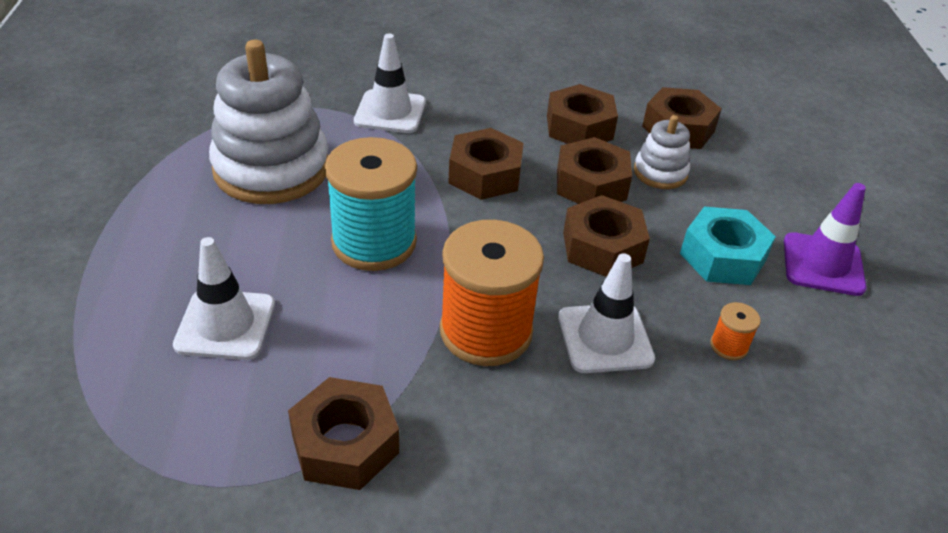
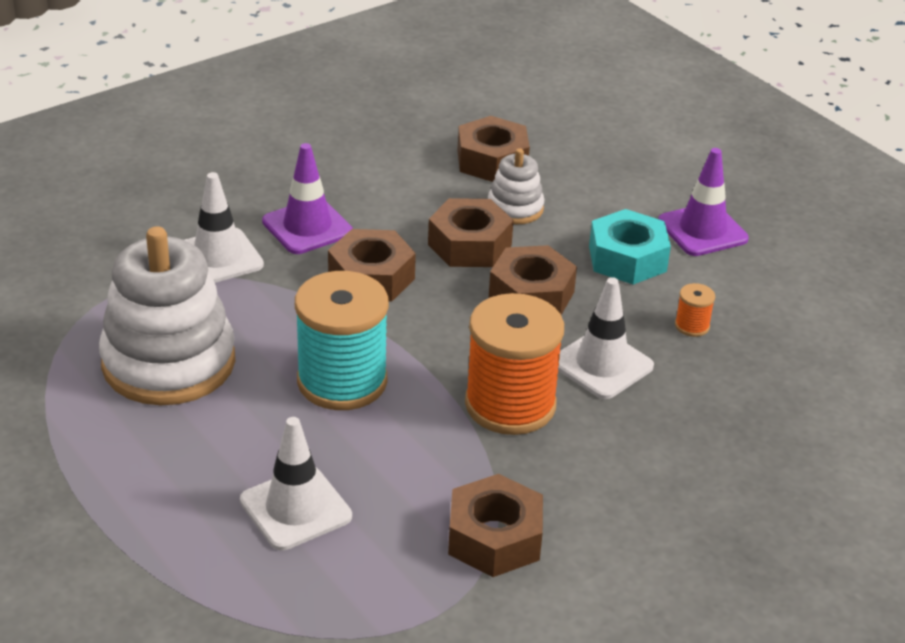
camera: 35 degrees left, 5 degrees down
(478, 118) = (307, 227): none -> purple traffic cone
(579, 127) = (407, 196): brown nut -> none

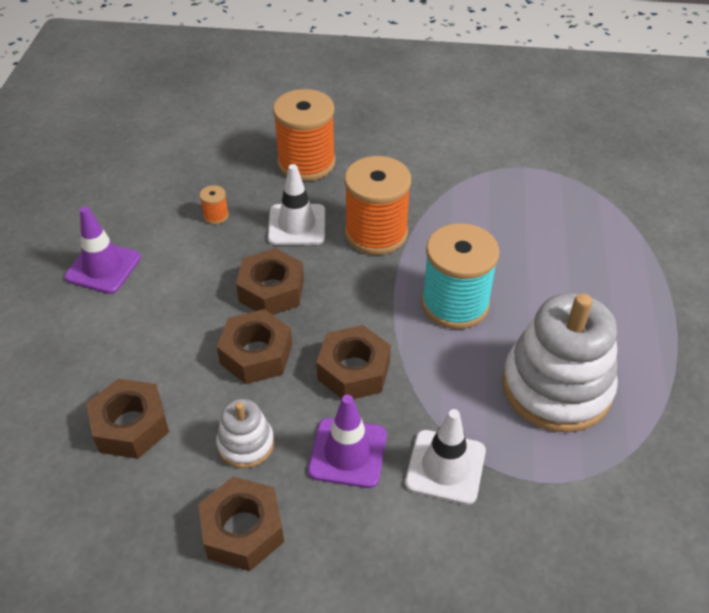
camera: 135 degrees left, 10 degrees up
(295, 508) = (552, 247): white traffic cone -> none
(494, 538) = (464, 180): brown nut -> brown nut (242, 530)
(515, 208) = (183, 365): white stacking toy -> white stacking toy (246, 444)
(627, 258) = (178, 278): turquoise nut -> none
(703, 440) = (306, 163): none -> orange spool

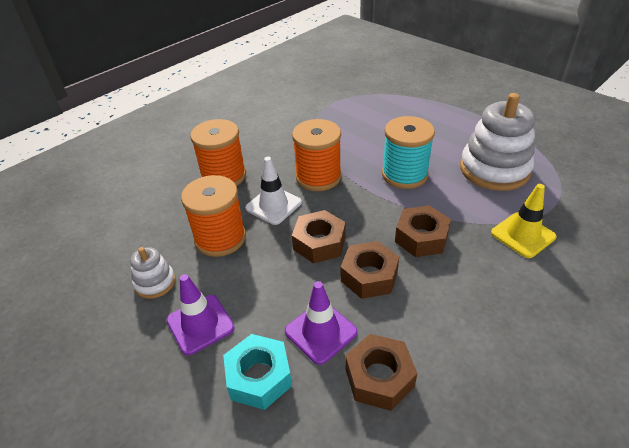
camera: 50 degrees left, 5 degrees down
(74, 340) = (259, 377): none -> turquoise nut
(216, 216) = (220, 238): orange spool -> orange spool, size x2.44
(242, 530) = (518, 352): brown nut -> none
(246, 444) = (444, 317): white stacking toy -> white stacking toy (155, 282)
(348, 453) = (485, 270): purple traffic cone -> purple traffic cone (321, 332)
(445, 467) = (523, 235): white traffic cone -> yellow traffic cone

